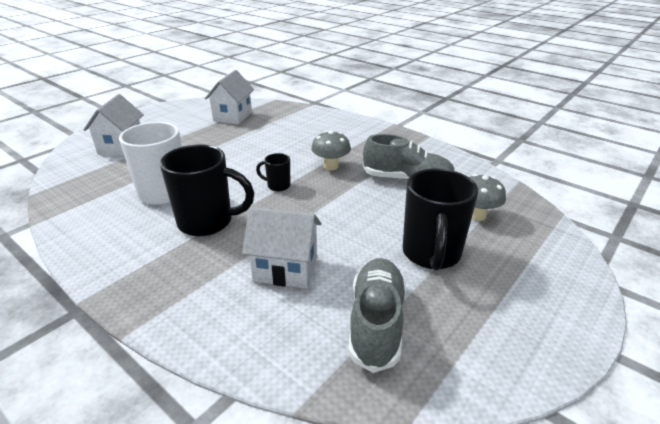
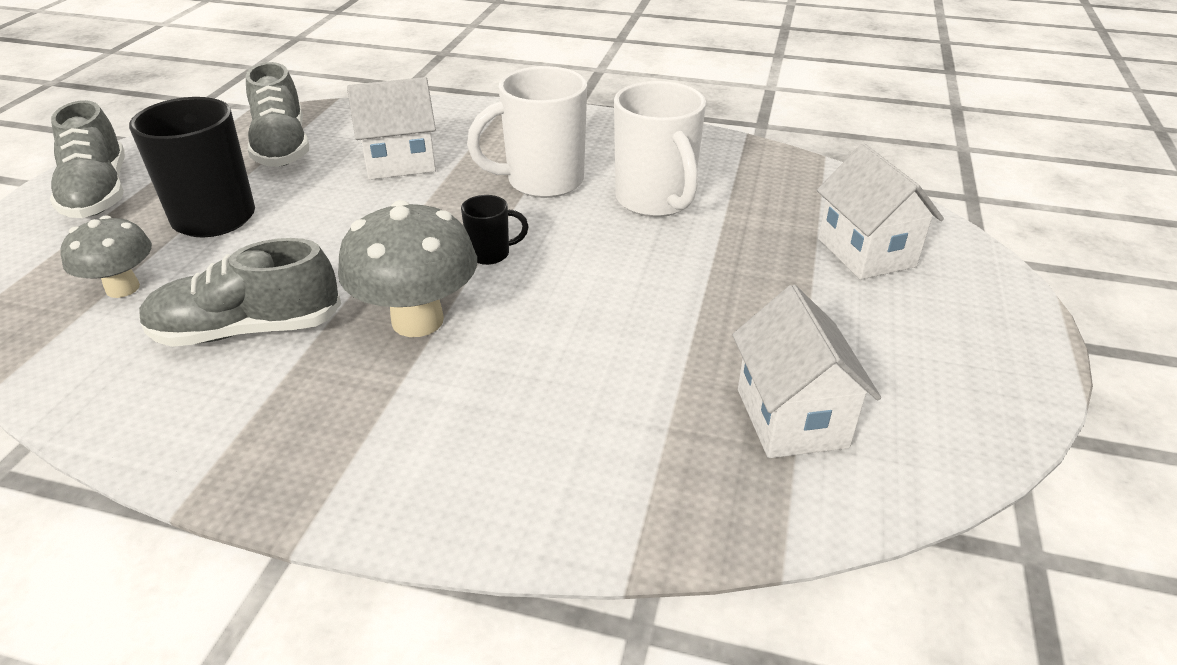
camera: 155 degrees right, 5 degrees up
(207, 222) = (542, 182): black mug -> white mug
(331, 166) = (417, 320): grey mushroom -> grey mushroom, size x1.57
(534, 307) = (98, 193): none -> grey shoe

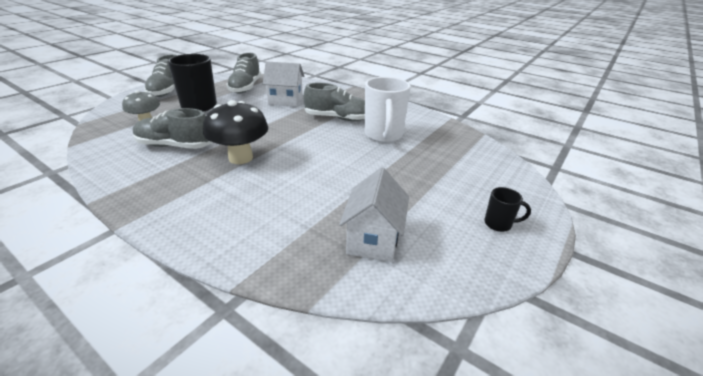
camera: 20 degrees right, 5 degrees down
(417, 320) = (240, 158): grey mushroom -> black mushroom
(490, 254) = (292, 140): black mug -> black mug (499, 224)
(542, 182) = (338, 118): white mug -> grey shoe
(866, 253) = (473, 178): white house -> none

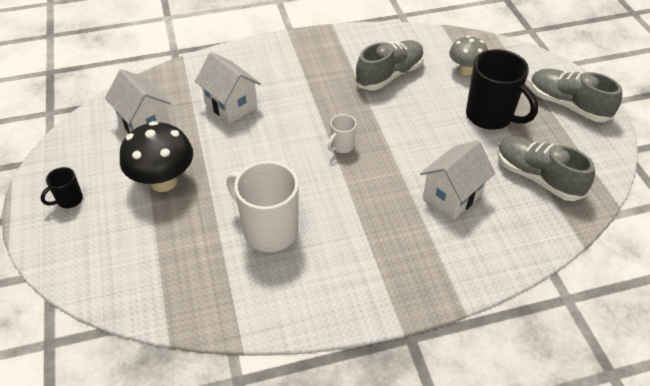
camera: 130 degrees right, 15 degrees up
(240, 158) = (327, 105): black mushroom -> black mushroom (163, 181)
(282, 138) = (342, 146): none -> white mug
(289, 202) = (231, 105): none -> white house
(338, 118) = (351, 217): grey shoe -> none

